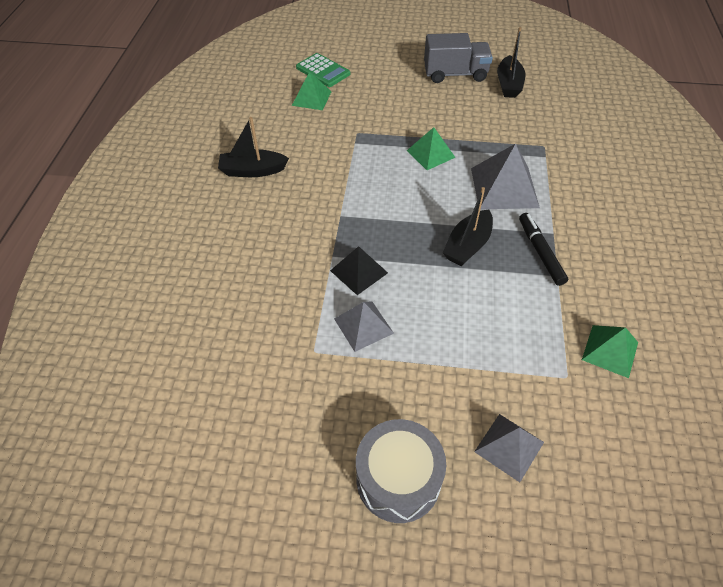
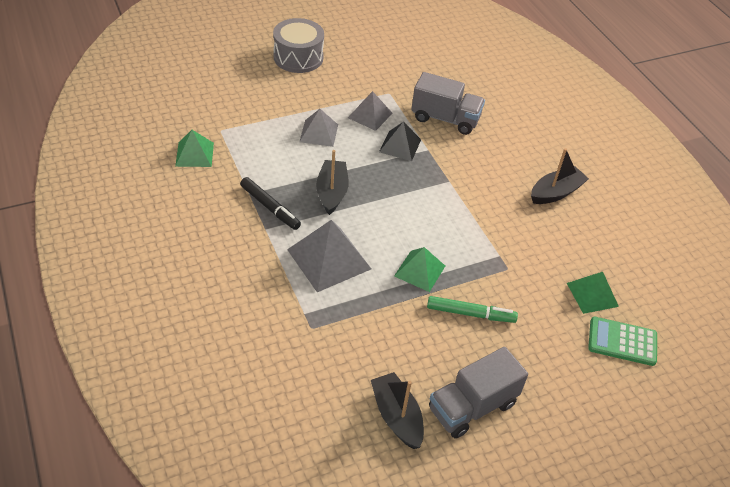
camera: 145 degrees right, 5 degrees down
(279, 286) = (445, 118): none -> grey truck
(413, 116) = (470, 314): none -> green marker
(509, 446) = (244, 87): grey pyramid -> grey pyramid (319, 133)

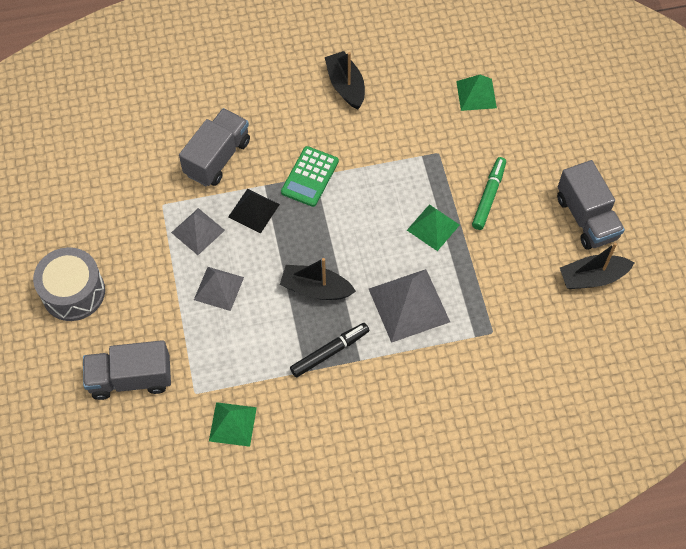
camera: 75 degrees left, 15 degrees up
(229, 94) = (131, 378): none -> grey truck
(622, 342) = (529, 88): green calculator -> green calculator (310, 177)

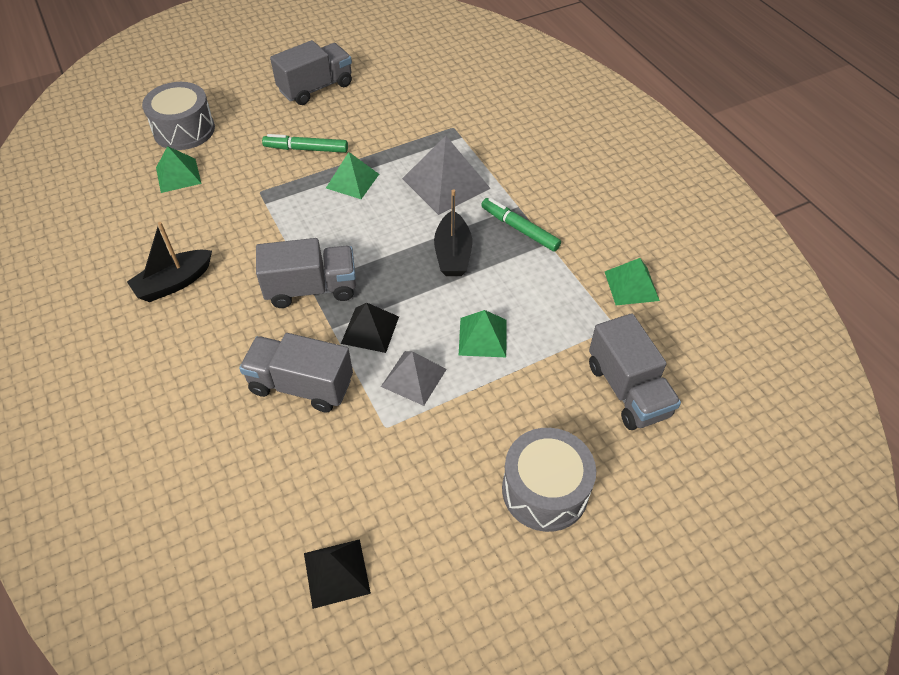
camera: 105 degrees left, 10 degrees down
(69, 158) = (336, 573): none -> black pyramid
(219, 288) = (482, 337): grey pyramid -> green pyramid
(310, 177) = (311, 288): green calculator -> grey truck
(329, 352) = (519, 229): black marker -> green marker
(540, 102) = (184, 130): none -> grey drum
(592, 277) = (377, 78): black boat -> none

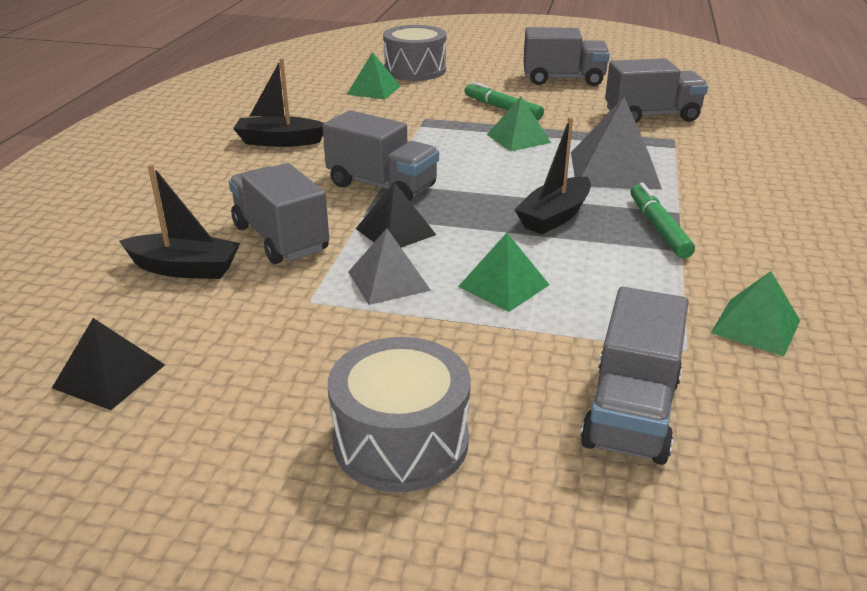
camera: 40 degrees right, 20 degrees down
(269, 457) = (184, 268): none -> black boat
(417, 106) = (651, 116): none -> grey truck

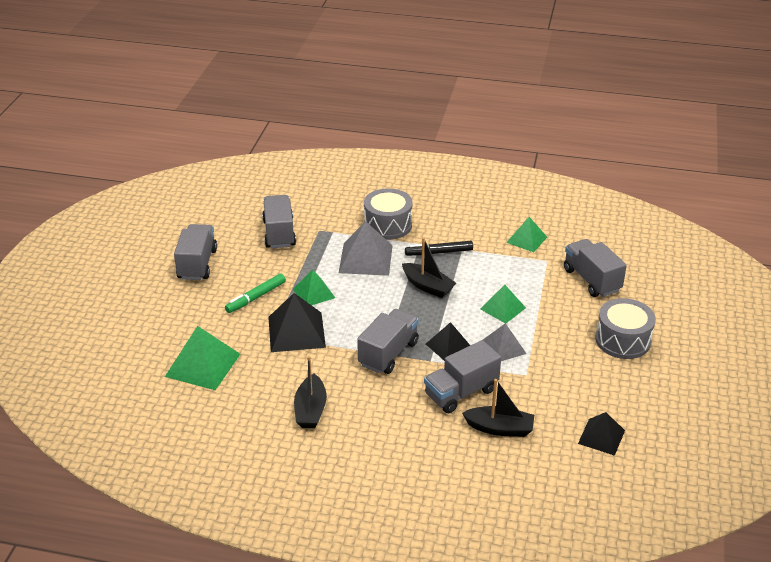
camera: 90 degrees left, 5 degrees up
(184, 268) = (499, 428): black boat -> black boat turned 90 degrees clockwise
(373, 90) = (203, 365): green pyramid -> green pyramid, size x1.60
(415, 70) = (155, 342): grey drum -> grey drum (388, 225)
(433, 131) = (296, 332): none -> black pyramid
(631, 412) = (591, 280): grey truck -> grey truck turned 135 degrees counterclockwise
(658, 228) = (439, 253): green marker -> black marker

